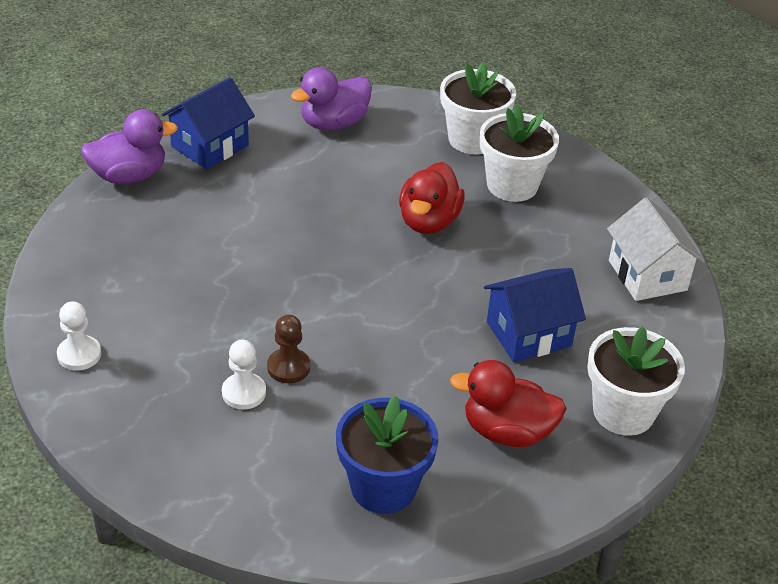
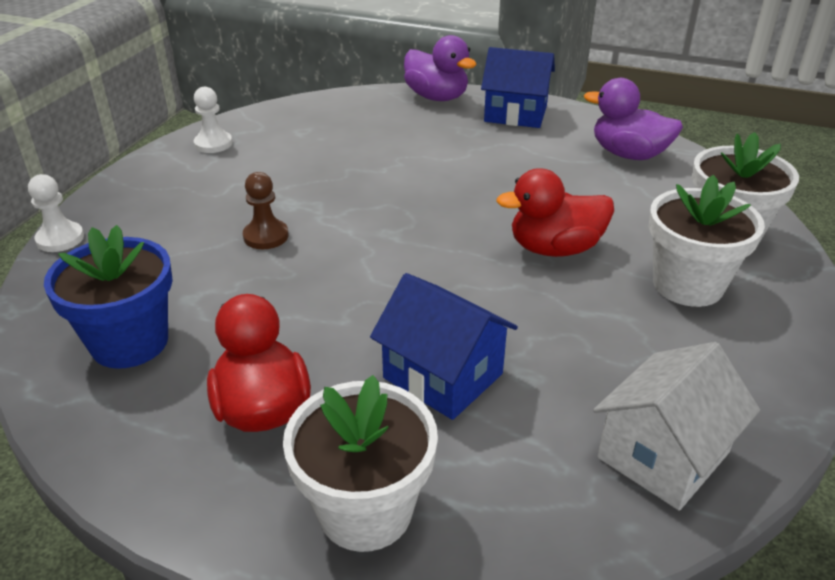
camera: 65 degrees right, 5 degrees down
(244, 393) = (217, 225): white pawn -> white pawn (60, 239)

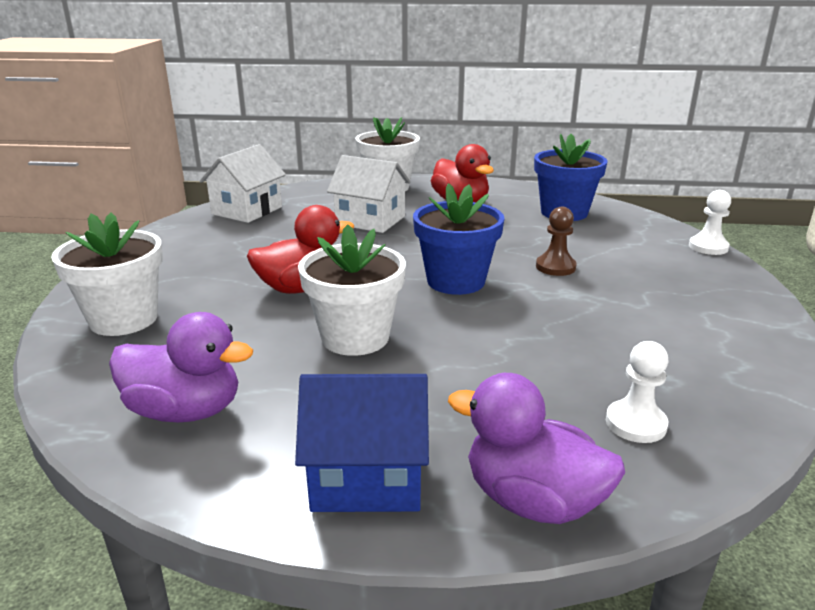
camera: 165 degrees right, 10 degrees down
(213, 144) = (744, 343): white pawn -> white pawn (635, 423)
(387, 233) = (456, 281): none -> blue flower pot
(443, 376) = (370, 220): blue house -> white house
(687, 285) = (190, 277): white flower pot -> white flower pot (355, 337)

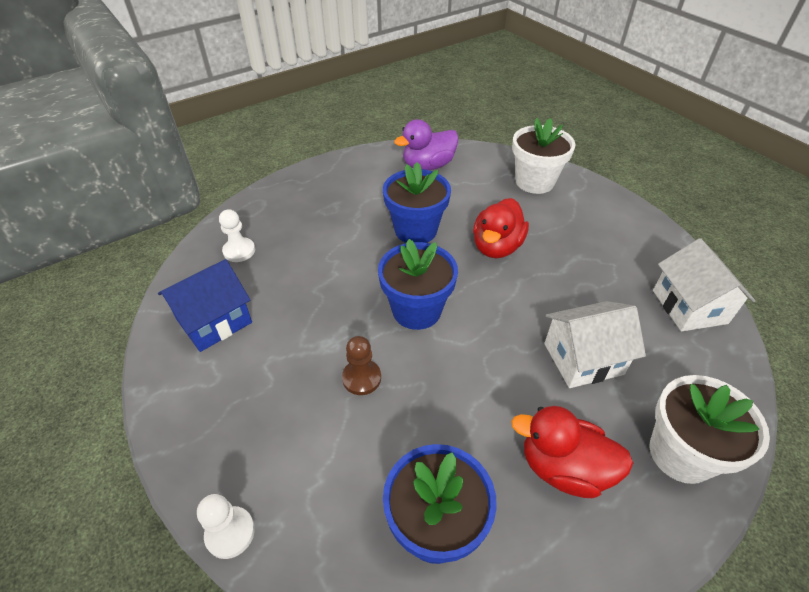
camera: 140 degrees right, 20 degrees up
(355, 337) = (415, 230): white flower pot -> blue flower pot
(367, 476) = (332, 179): blue house -> blue house (214, 321)
(532, 500) = (267, 198): purple duck -> none

